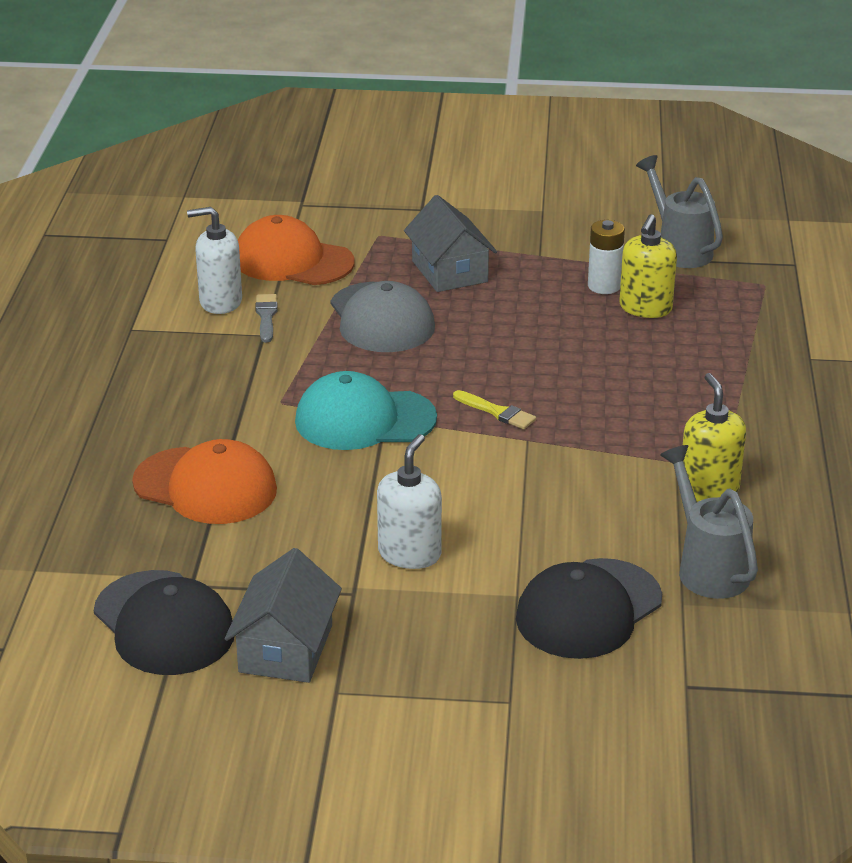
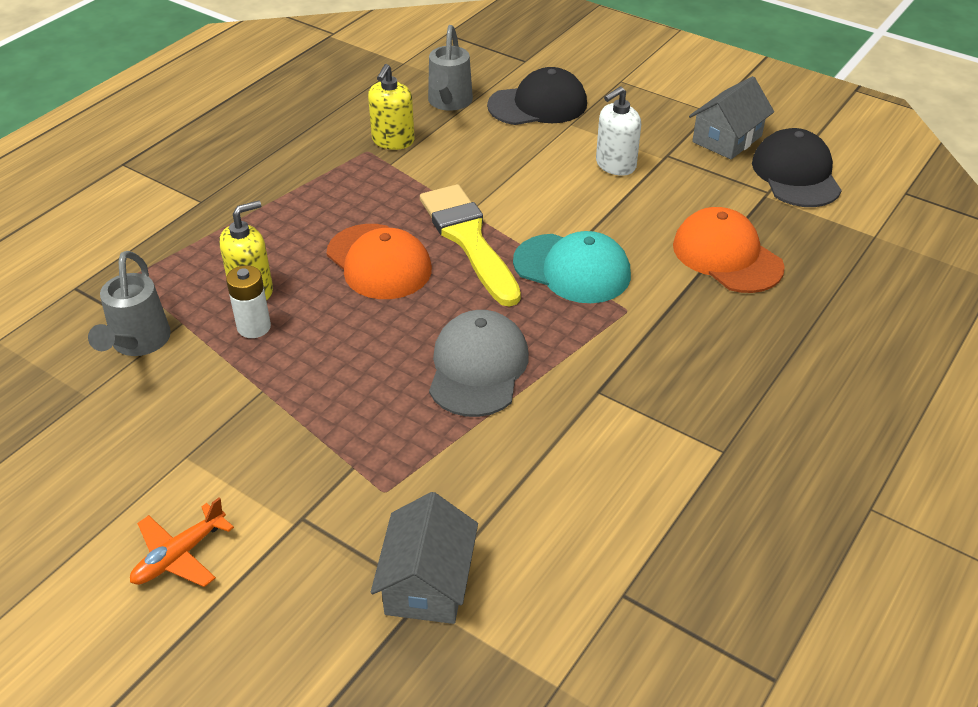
camera: 150 degrees left, 10 degrees up
(220, 302) = (615, 453): white soap dispenser -> none
(266, 316) = (581, 414): grey brush -> none
(293, 261) = (504, 487): orange cap -> orange cap (379, 262)
(450, 271) = (365, 403): grey house -> grey house (427, 582)
(478, 174) = (179, 555): none -> orange plane
(497, 412) = (468, 240): yellow brush -> yellow brush, size x2.41

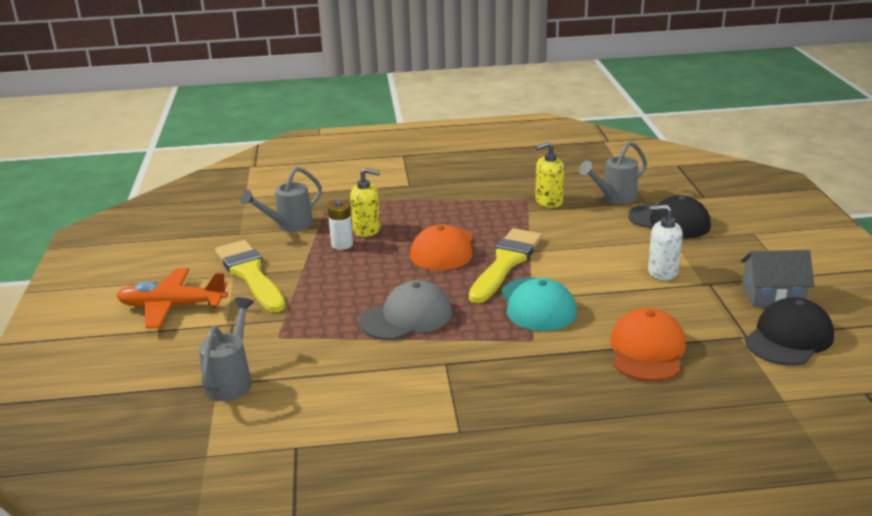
camera: 50 degrees right, 15 degrees down
(179, 555) = (172, 306): orange plane -> orange plane, size x1.65
(206, 440) = (250, 274): none -> yellow brush
(427, 582) = (231, 380): grey house -> grey watering can

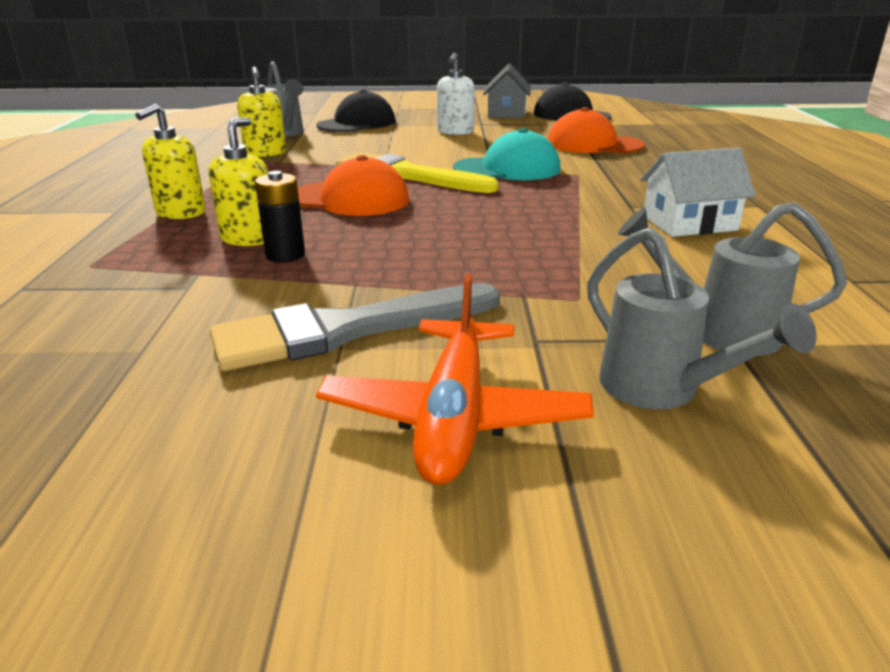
camera: 85 degrees left, 0 degrees up
(250, 274) = (346, 330): yellow brush -> grey brush
(288, 225) = (162, 299): grey watering can -> grey watering can (662, 390)
(342, 244) = (285, 255): white battery -> black battery
(406, 317) = (526, 220): grey cap -> none
(407, 388) = (689, 223): none -> white house
(408, 203) = (180, 213): none -> yellow soap dispenser

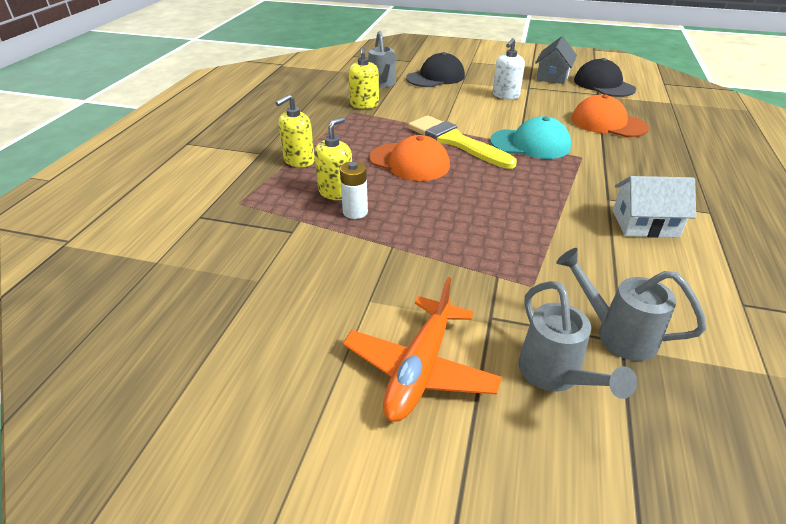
camera: 15 degrees right, 10 degrees up
(285, 255) = (355, 212): black battery -> white battery
(346, 330) = (376, 286): grey brush -> none

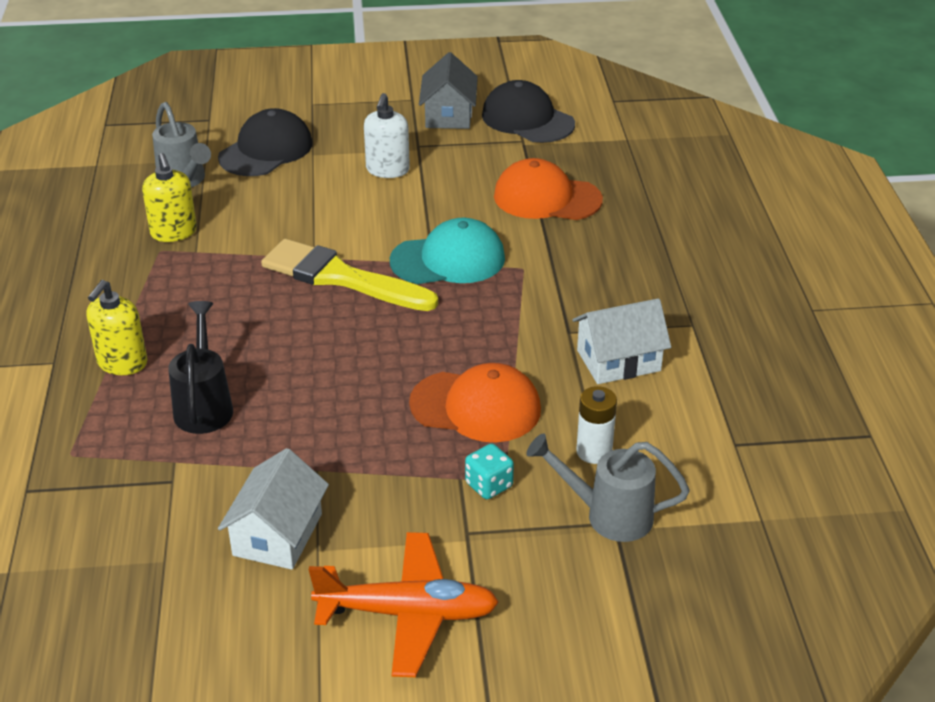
camera: 20 degrees left, 0 degrees up
(336, 192) = (204, 405): yellow soap dispenser -> black watering can
(345, 282) = (277, 534): none -> white house
(355, 212) = (245, 430): white battery -> white battery (594, 452)
(409, 162) = (288, 329): orange cap -> orange cap (476, 407)
(420, 369) = (408, 613): orange plane -> orange plane turned 90 degrees counterclockwise
(519, 286) = (489, 485): none -> turquoise dice
(555, 376) = (553, 581): grey watering can -> none

